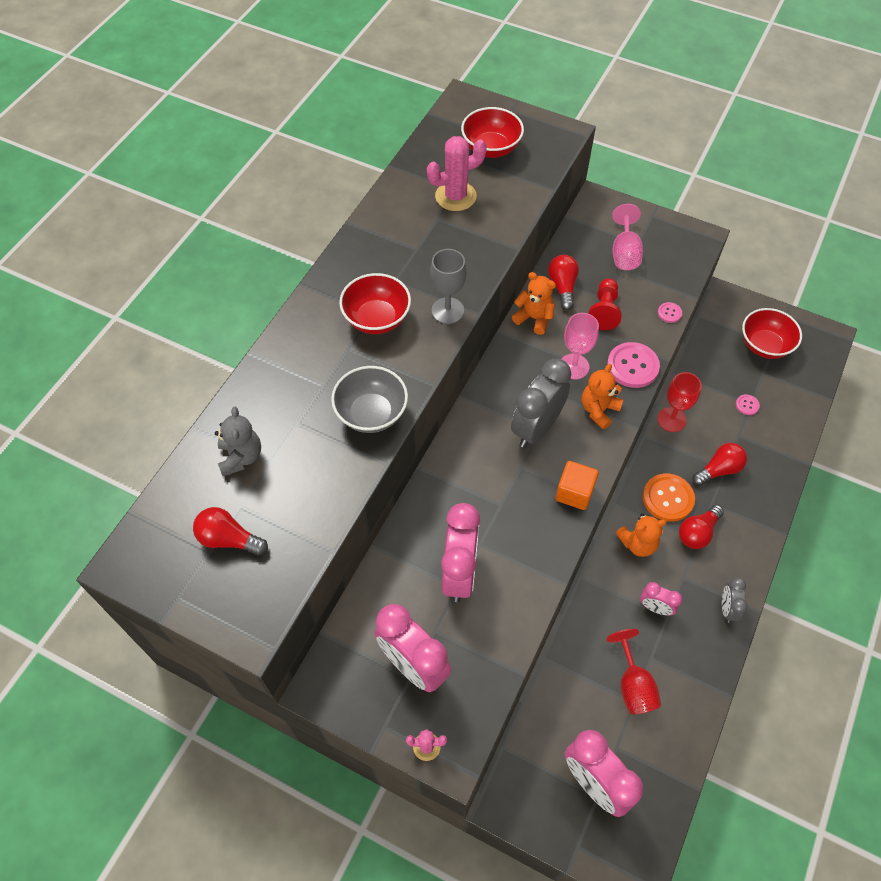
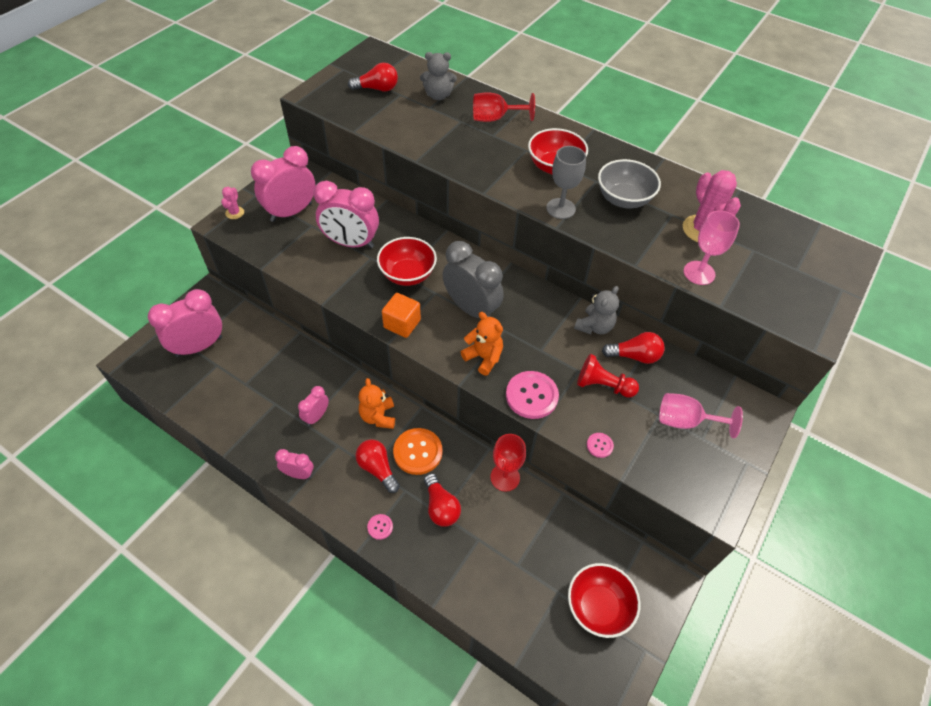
camera: 95 degrees right, 5 degrees down
(229, 539) = (377, 89): red light bulb -> red light bulb turned 60 degrees clockwise
(371, 413) = (462, 156): grey bowl -> grey bowl (623, 199)
(491, 148) = (776, 264): red bowl -> red bowl (407, 274)
(534, 318) = (594, 326): orange teddy bear -> grey teddy bear
(574, 366) = (535, 347): pink goblet -> pink goblet (699, 273)
(633, 685) = (258, 386): red goblet -> red goblet (495, 118)
(727, 608) = (298, 474): grey clock -> pink clock
(747, 405) = (515, 560): pink button -> pink button (380, 527)

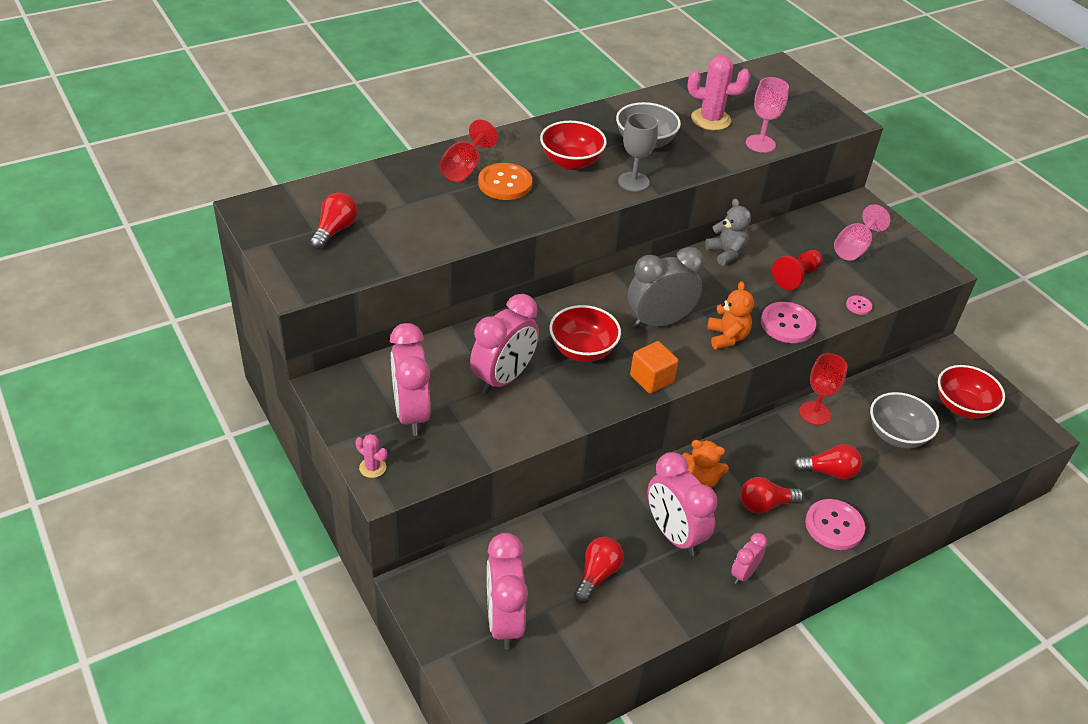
camera: 65 degrees left, 10 degrees down
(316, 416) = (673, 534): pink clock -> pink clock, size x1.93
(380, 527) = (834, 526): pink button -> pink button, size x2.08
(418, 452) = (758, 466): orange button -> orange button (505, 183)
(438, 95) = (389, 191): grey teddy bear -> none
(483, 357) = (727, 337): orange teddy bear -> orange teddy bear turned 105 degrees clockwise
(519, 553) = (896, 435): none -> grey bowl
(634, 356) = (772, 245): red light bulb -> red light bulb (597, 575)

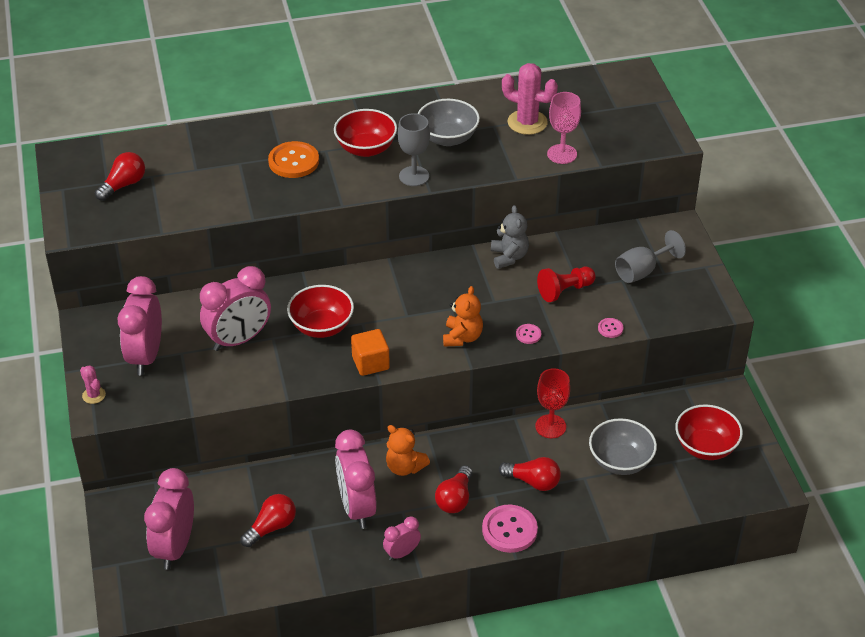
camera: 20 degrees right, 0 degrees up
(464, 168) = (264, 142): red goblet -> none
(659, 322) = (406, 312): grey clock -> none
(765, 504) = (455, 499): red light bulb -> red light bulb turned 75 degrees counterclockwise
(787, 324) = (528, 334): pink button -> pink button, size x0.48
(854, 248) = (642, 271): pink goblet -> grey goblet

